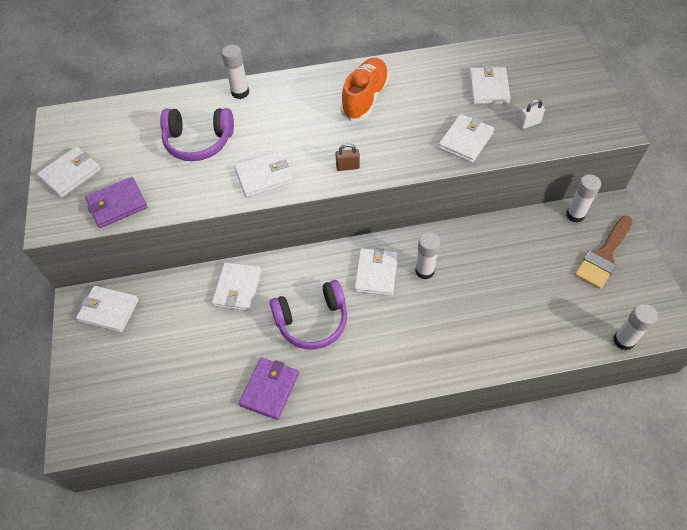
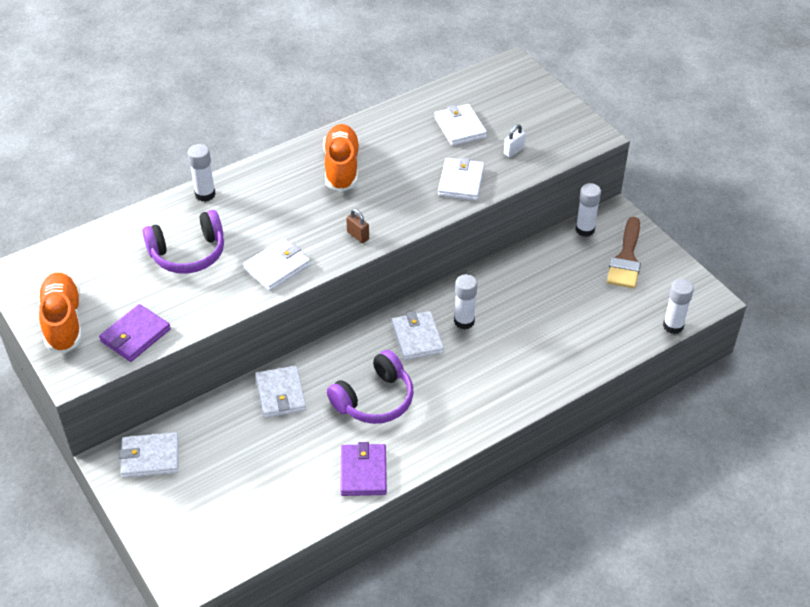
camera: 25 degrees left, 10 degrees down
(70, 174) = (63, 322): white wallet -> orange shoe
(348, 167) = (358, 236): brown padlock -> brown padlock turned 75 degrees clockwise

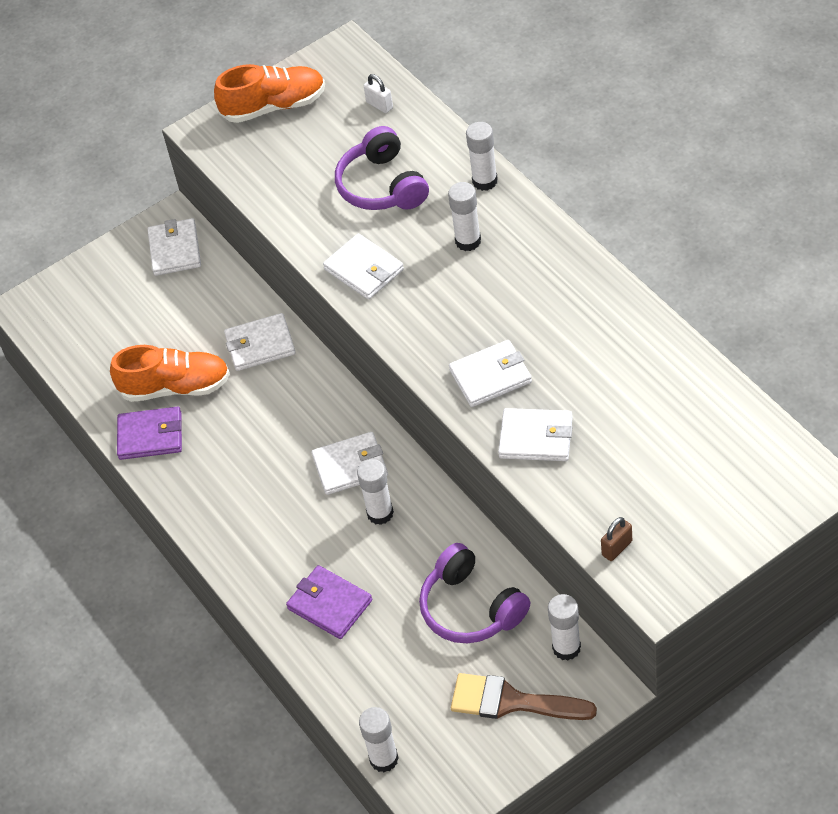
camera: 95 degrees right, 5 degrees up
(135, 335) = (255, 167): purple wallet -> purple wallet (330, 604)
(265, 206) = (468, 241): none -> white glue stick
(342, 167) = (550, 306): orange shoe -> orange shoe (175, 387)
(358, 236) = (422, 339): brown padlock -> brown padlock (617, 548)
(375, 400) = (252, 434): purple headphones -> purple headphones (471, 608)
(460, 127) = (652, 427): white wallet -> white wallet (490, 376)
(513, 151) = (608, 494): white padlock -> white padlock (379, 105)

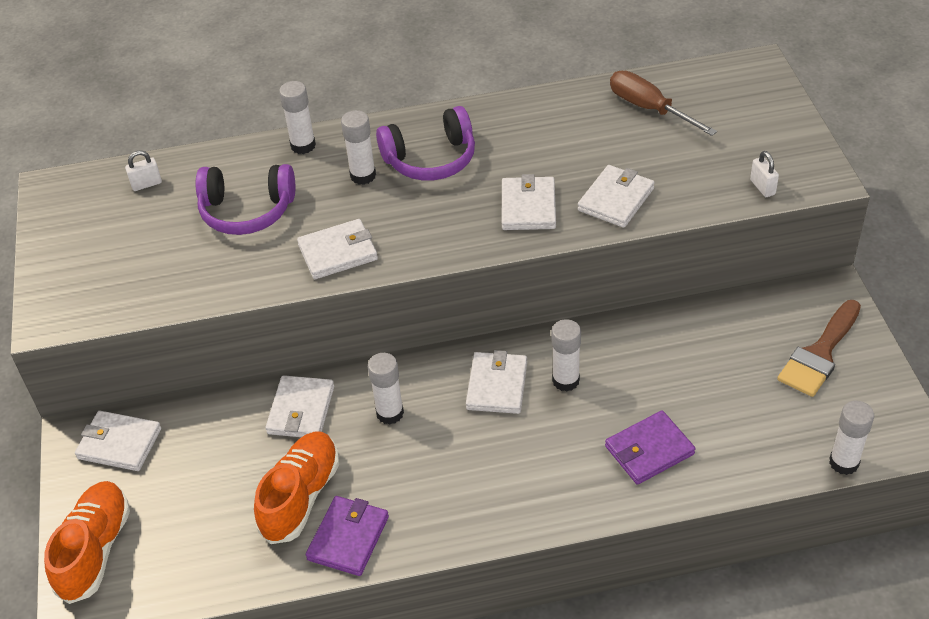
camera: 70 degrees left, 5 degrees down
(274, 106) = (71, 256): orange shoe -> orange shoe (95, 550)
(471, 608) = (707, 350): purple headphones -> purple headphones (431, 159)
(566, 648) = (780, 301): white glue stick -> white glue stick (390, 413)
(617, 548) = (762, 187): brown padlock -> white padlock
(688, 415) = (649, 108): none -> brown screwdriver

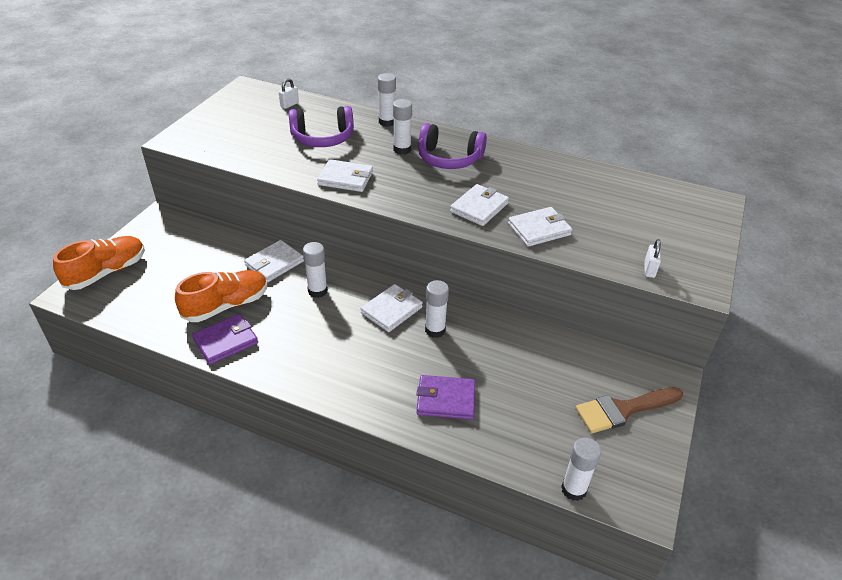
camera: 30 degrees right, 5 degrees down
(119, 443) = (174, 230): white wallet -> none
(146, 184) = (289, 105): white padlock -> white padlock turned 60 degrees counterclockwise
(247, 211) = (323, 138): purple headphones -> purple headphones turned 45 degrees counterclockwise
(649, 108) = (614, 192): brown screwdriver -> none

